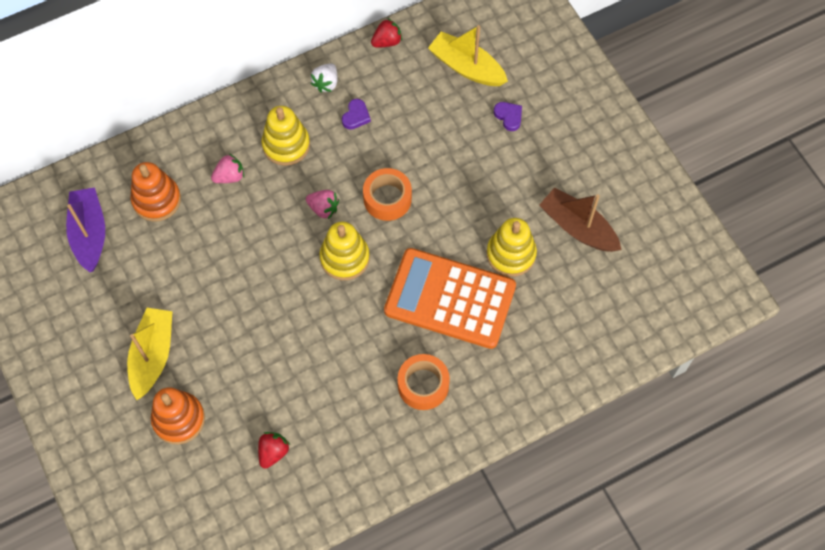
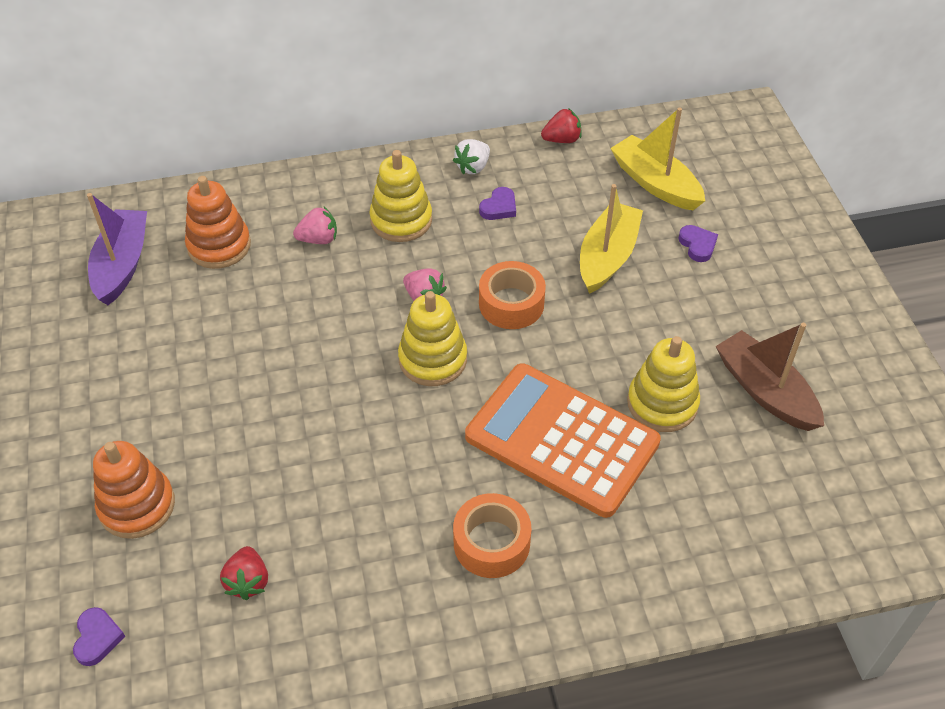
camera: 15 degrees right, 15 degrees down
(152, 356) = (137, 419): yellow boat -> yellow boat (607, 256)
(190, 514) = (97, 638): none -> purple heart
(273, 452) = (248, 581): red strawberry -> red strawberry turned 135 degrees clockwise

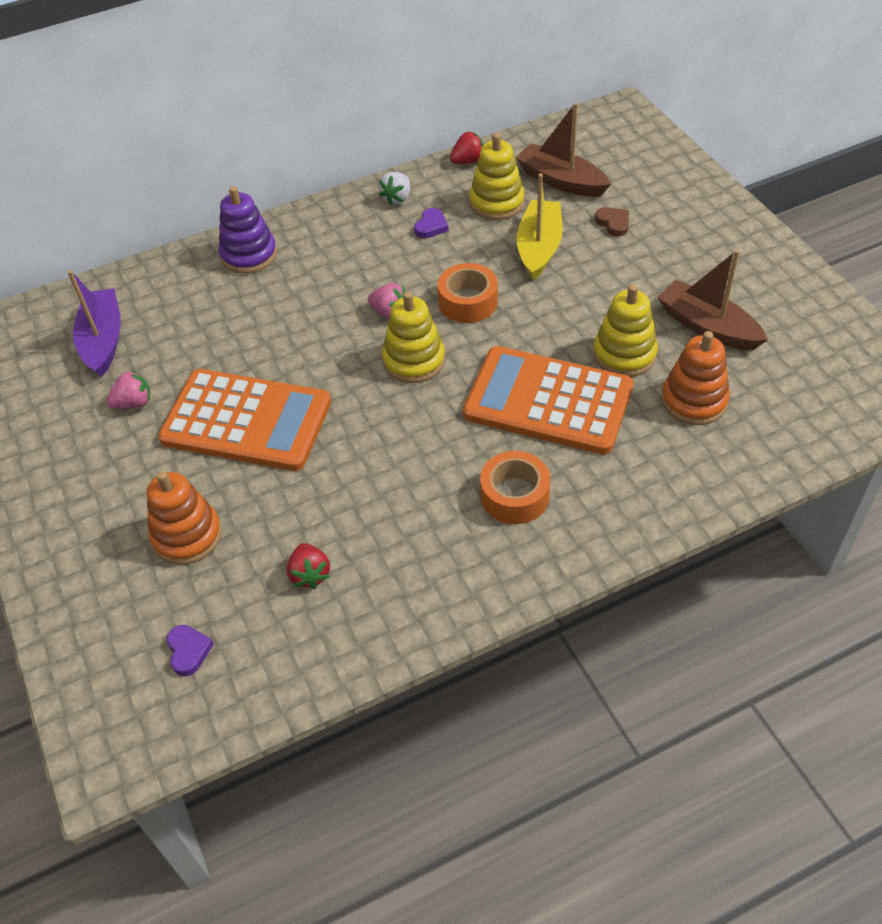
camera: 10 degrees left, 0 degrees up
(219, 246) = (188, 307): orange stacking toy -> orange stacking toy (694, 401)
(238, 389) = (246, 421): none -> orange calculator
(299, 200) = (249, 255): none -> purple stacking toy
(318, 239) = (278, 284): pink strawberry -> pink strawberry (134, 403)
(401, 220) = (347, 253): yellow stacking toy -> yellow stacking toy (496, 202)
(655, 183) = (561, 181): yellow boat -> brown boat
(697, 245) = (613, 223): purple heart -> brown heart

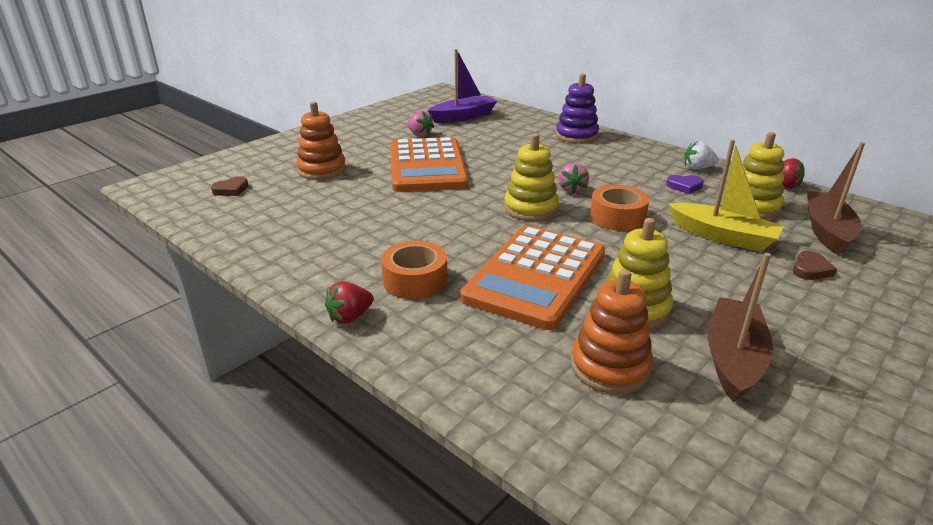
camera: 65 degrees right, 20 degrees down
(188, 651) = (231, 190): purple heart -> brown heart
(310, 574) = (302, 213): red strawberry -> red strawberry (350, 317)
(539, 247) = (722, 236): yellow boat -> yellow boat turned 45 degrees clockwise
(548, 401) = (536, 276): orange calculator -> orange calculator turned 150 degrees counterclockwise

